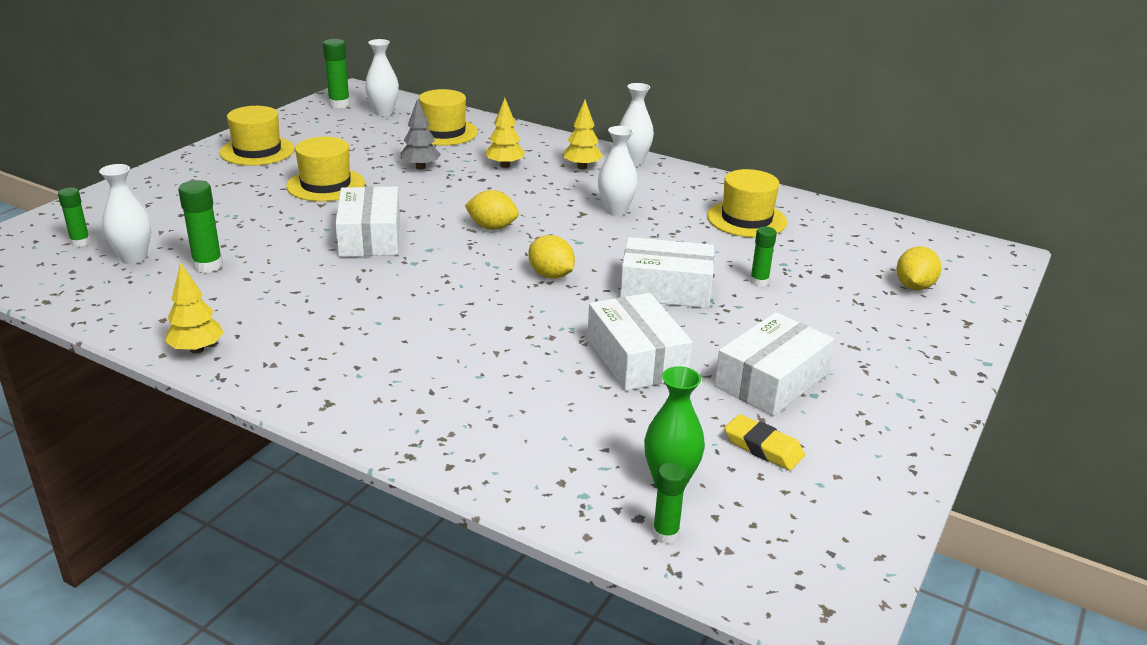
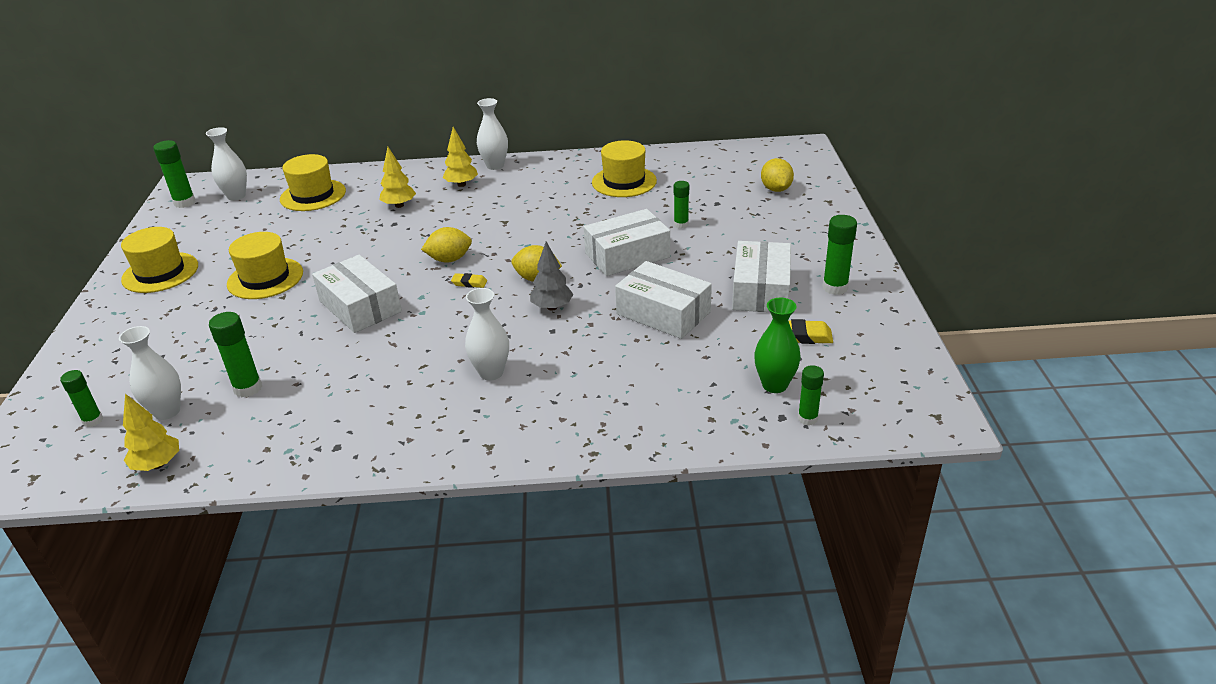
camera: 30 degrees left, 5 degrees up
(197, 349) = (330, 458): yellow tree -> yellow tree (157, 464)
(420, 167) = (330, 232): grey tree -> grey tree (552, 307)
(484, 254) = (469, 283): none -> yellow eraser
(615, 211) = (527, 210): white vase -> white vase (491, 372)
(864, 414) = (835, 287): none -> green glue stick

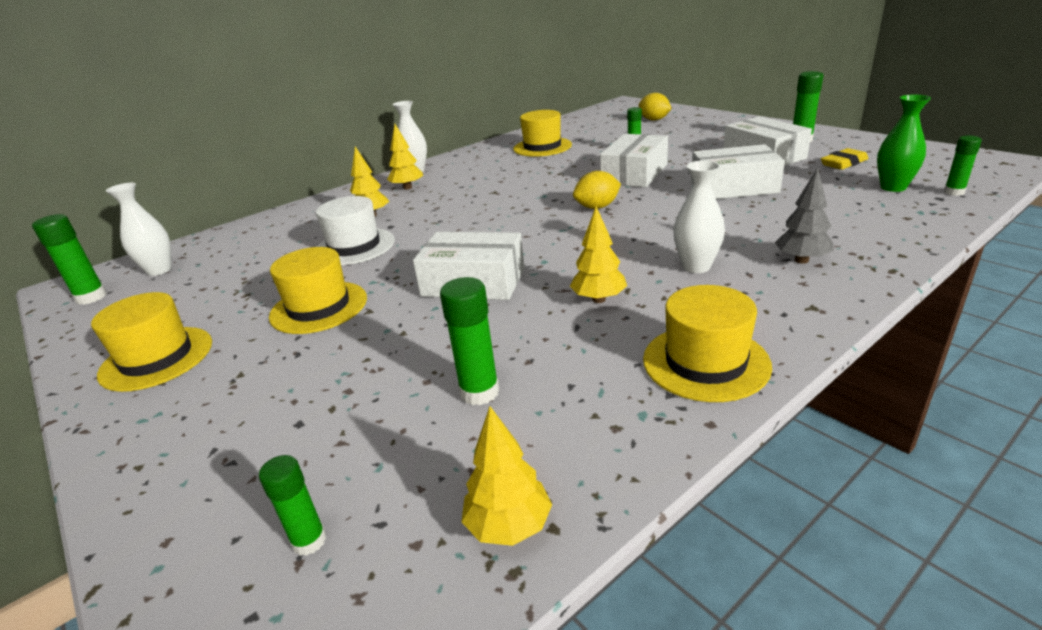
camera: 35 degrees left, 5 degrees down
(167, 411) = (413, 467): white vase -> none
(313, 195) = (260, 240): yellow hat -> yellow hat (705, 362)
(349, 233) = (354, 246): none -> white hat
(396, 363) = (598, 299): none -> yellow tree
(449, 259) = (495, 225): yellow lemon -> none
(469, 283) = (546, 230): yellow eraser -> none
(552, 307) = (648, 215): grey tree -> grey tree (801, 260)

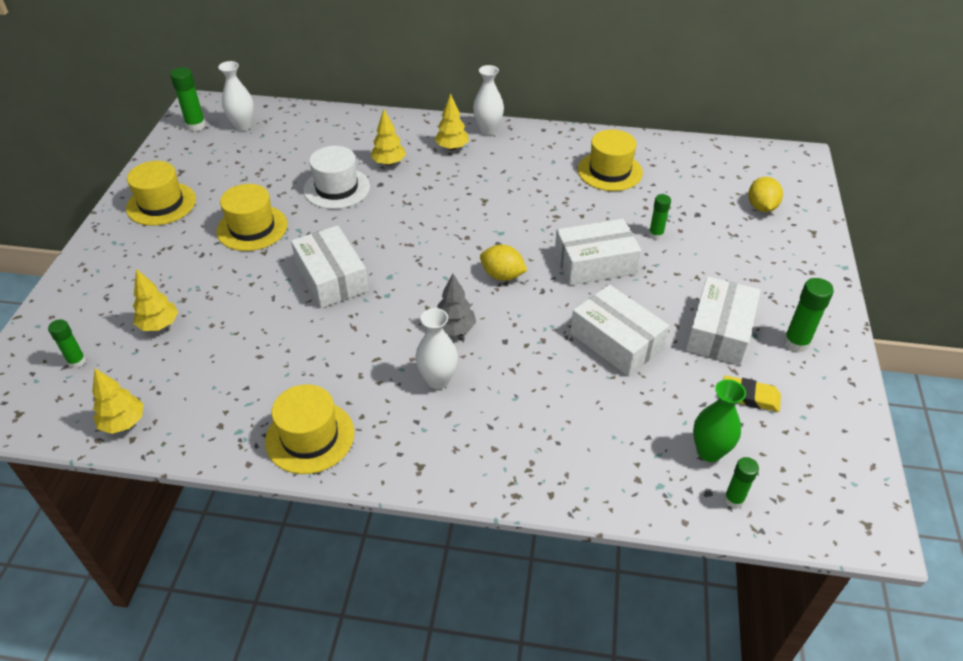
camera: 45 degrees right, 15 degrees up
(479, 392) = (215, 353): green glue stick -> none
(598, 299) = (352, 350): yellow tree -> yellow tree (159, 325)
(801, 260) = (494, 436): grey tree -> grey tree (454, 329)

